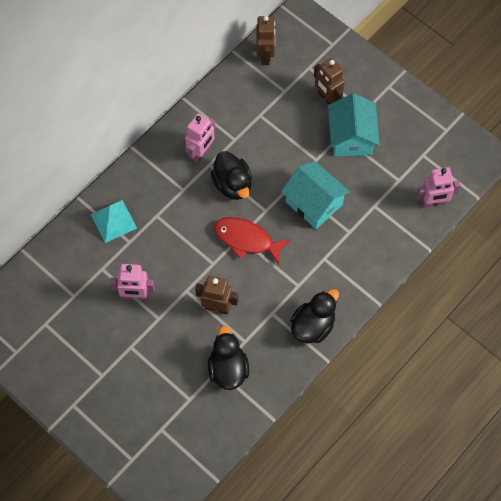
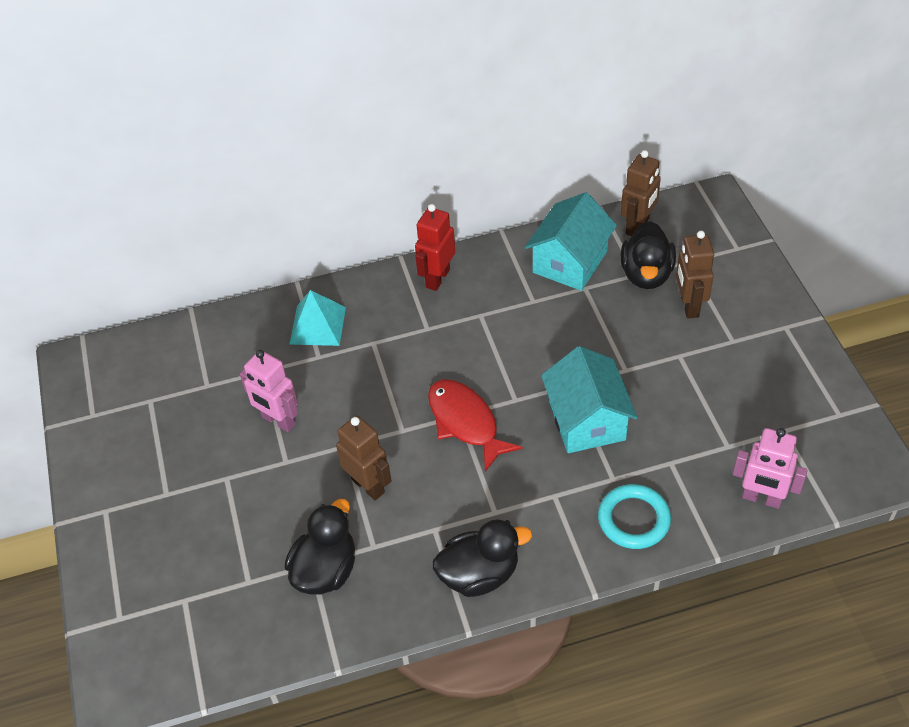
camera: 35 degrees right, 15 degrees down
(166, 152) = (437, 278): none -> red robot
(201, 152) = (480, 297): pink robot -> none
(233, 184) = (494, 350): black duck -> black duck (646, 274)
(351, 137) = (692, 364): turquoise house -> turquoise house (570, 262)
(374, 250) = (633, 519): none -> turquoise ring

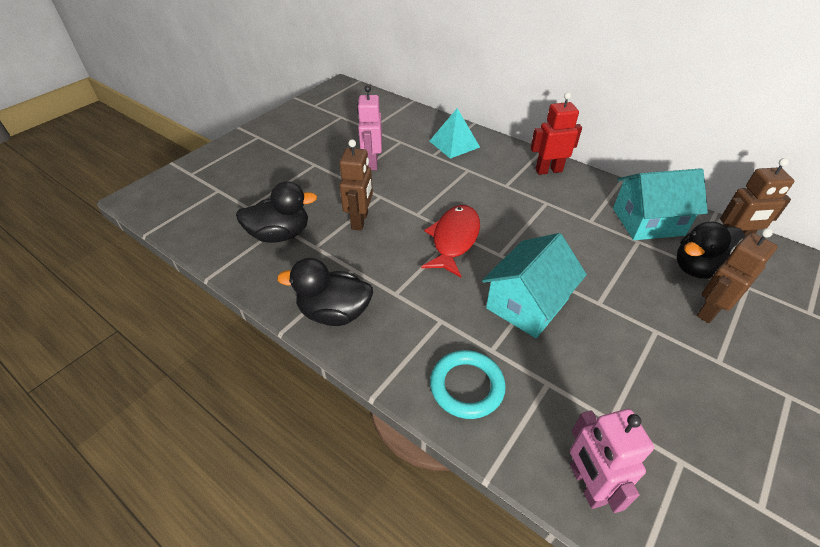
camera: 50 degrees right, 5 degrees down
(479, 574) = (334, 313): black duck -> black duck turned 150 degrees clockwise

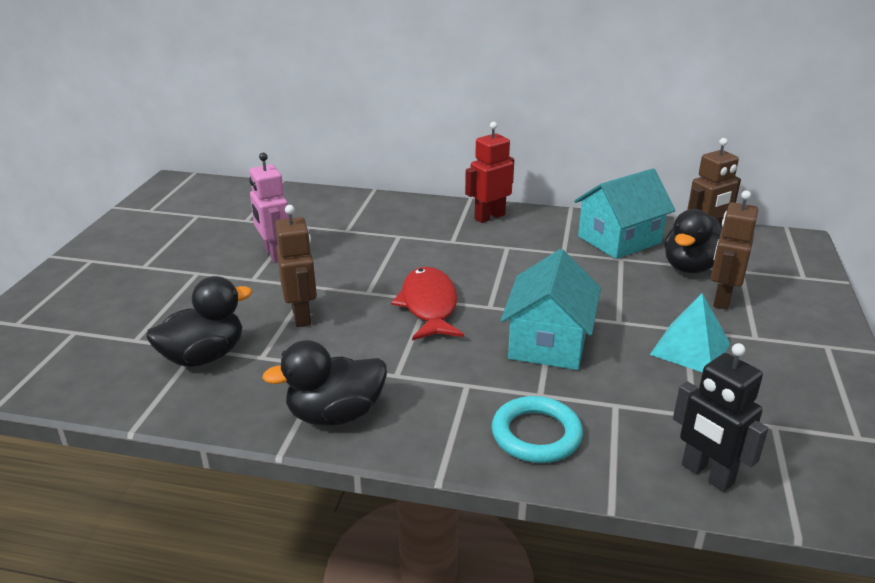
camera: 25 degrees left, 15 degrees down
(454, 144) = (365, 214): turquoise pyramid -> turquoise pyramid (690, 349)
(586, 484) = (706, 475): pink robot -> black robot

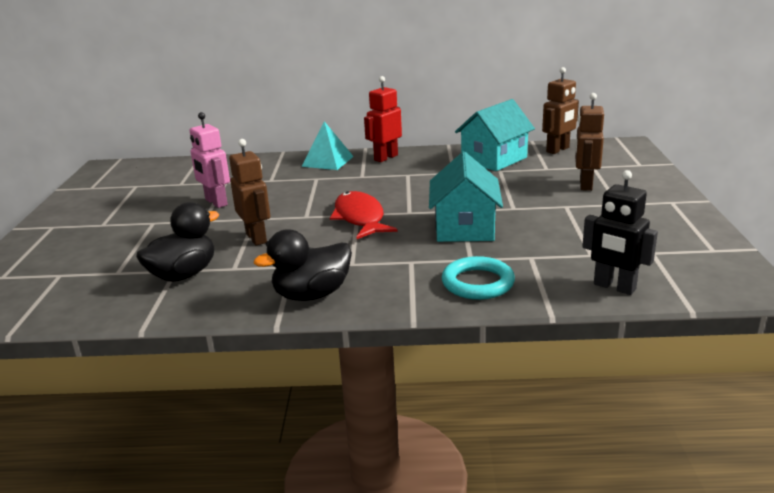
camera: 10 degrees left, 5 degrees down
(690, 267) = (555, 169): black duck -> none
(690, 349) = (573, 217): turquoise pyramid -> turquoise pyramid (327, 161)

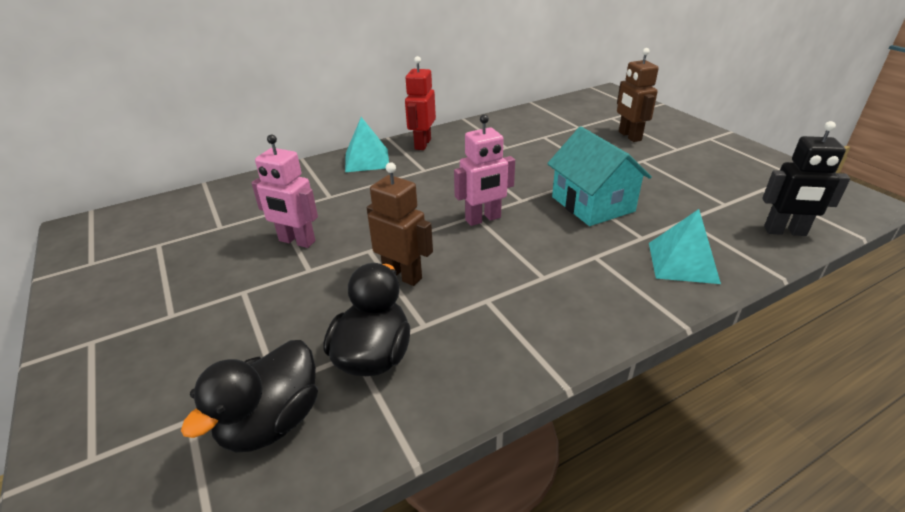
camera: 30 degrees left, 10 degrees up
(312, 295) = (554, 331): black duck -> black duck (271, 422)
(360, 218) = (483, 219): red fish -> pink robot
(477, 283) = (683, 262): turquoise ring -> turquoise pyramid
(494, 159) = (524, 126): turquoise house -> none
(558, 150) = (564, 107): brown robot -> none

